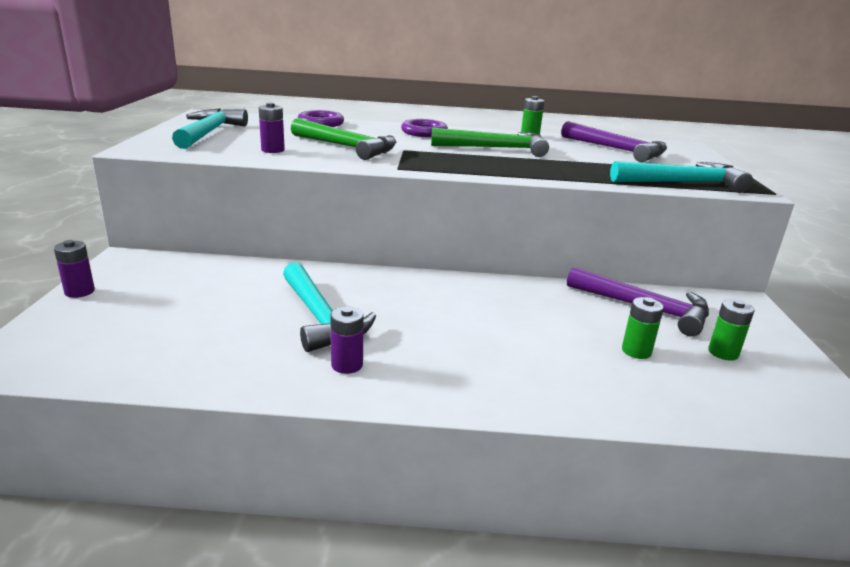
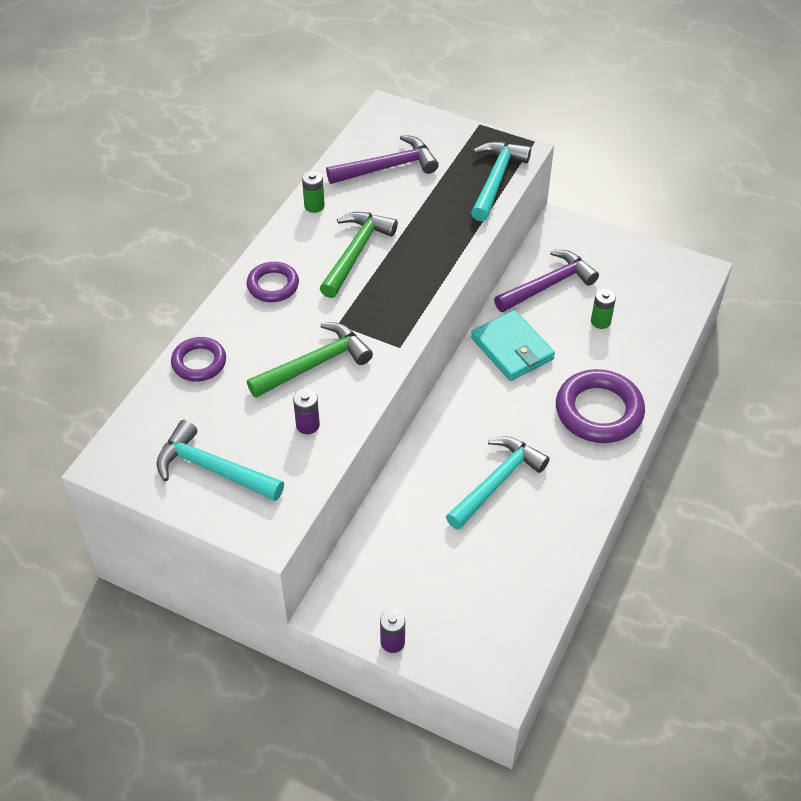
camera: 65 degrees left, 25 degrees up
(320, 317) = (497, 482): turquoise hammer -> turquoise hammer turned 45 degrees counterclockwise
(347, 365) = (568, 481): purple battery -> none
(483, 372) = (599, 411): none -> purple ring
(523, 300) = (512, 348): none -> turquoise wallet
(723, 353) = (616, 279): green battery -> none

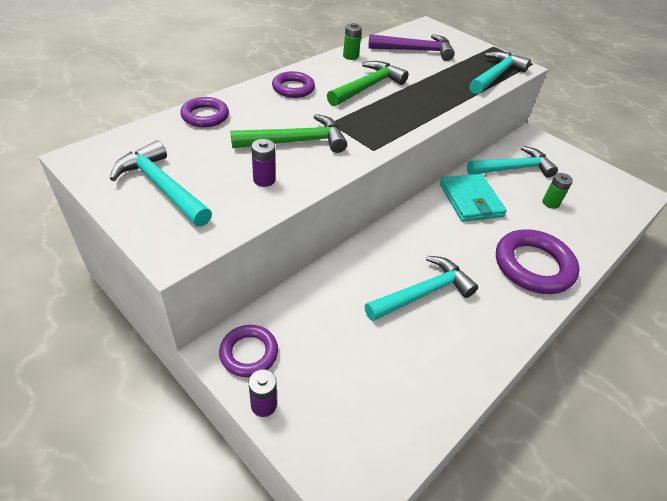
camera: 15 degrees right, 5 degrees down
(356, 601) = (249, 353): none -> purple ring
(548, 285) = (513, 168): purple hammer -> turquoise hammer

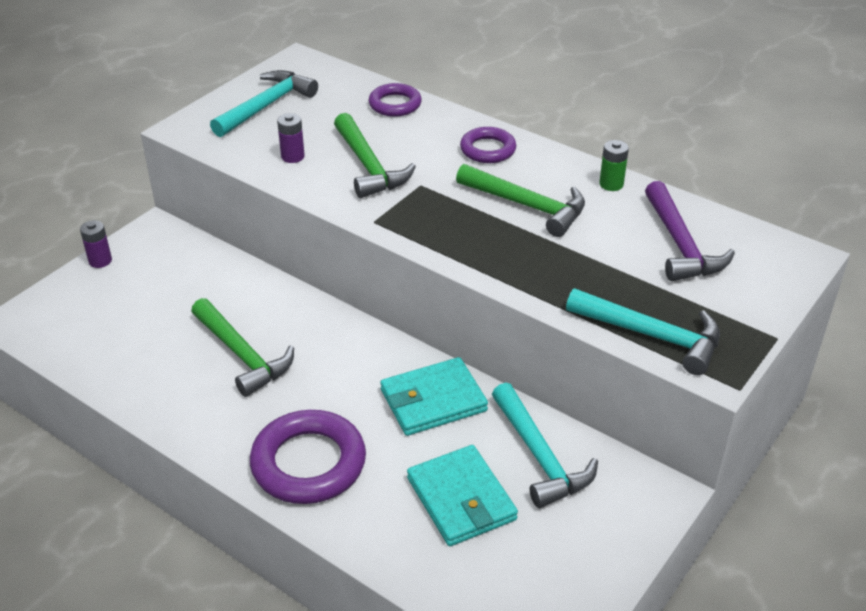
camera: 85 degrees right, 5 degrees down
(249, 353) = (153, 244): purple ring -> none
(423, 293) = (243, 355): turquoise hammer -> green hammer
(550, 203) = (461, 499): green battery -> turquoise wallet

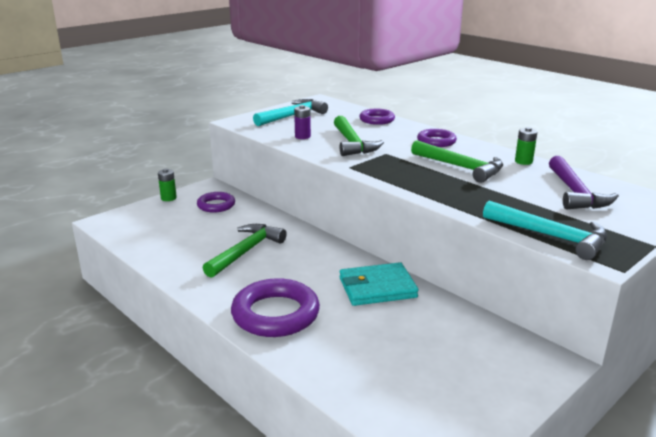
camera: 10 degrees right, 15 degrees down
(100, 261) = (168, 198): purple battery -> green battery
(176, 268) = (216, 205): none -> purple ring
(243, 355) = (246, 251): green hammer -> green hammer turned 120 degrees counterclockwise
(461, 499) = (388, 348): turquoise wallet -> none
(540, 456) = (455, 328): turquoise hammer -> none

